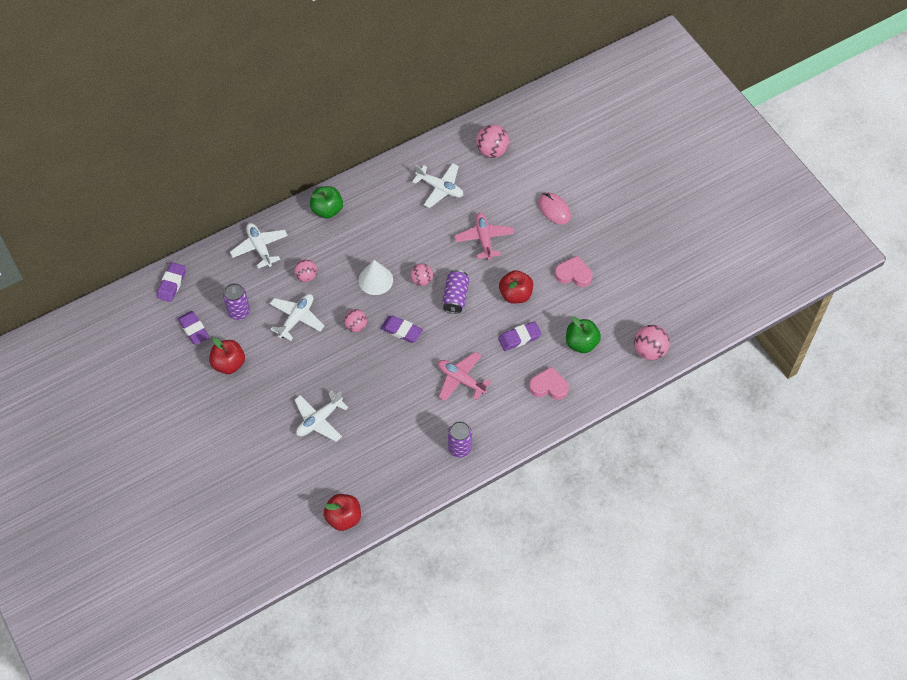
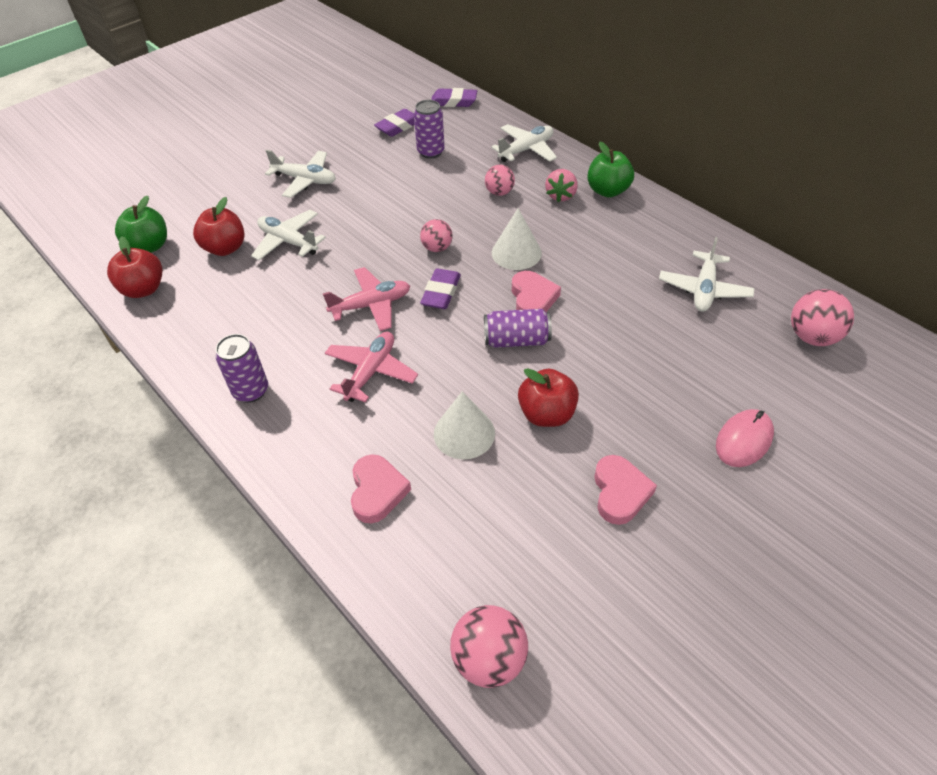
camera: 80 degrees right, 10 degrees down
(229, 364) = (358, 158): red apple -> red apple (225, 248)
(296, 318) = (434, 196): white plane -> white plane (305, 180)
(323, 239) = (561, 195): none -> pink strawberry
(421, 280) = (533, 298): pink ball -> pink heart
(484, 239) = (637, 355): pink plane -> pink plane (371, 305)
(519, 338) = (464, 433): purple eraser -> white cone
(581, 343) = (476, 529): green apple -> green apple (149, 246)

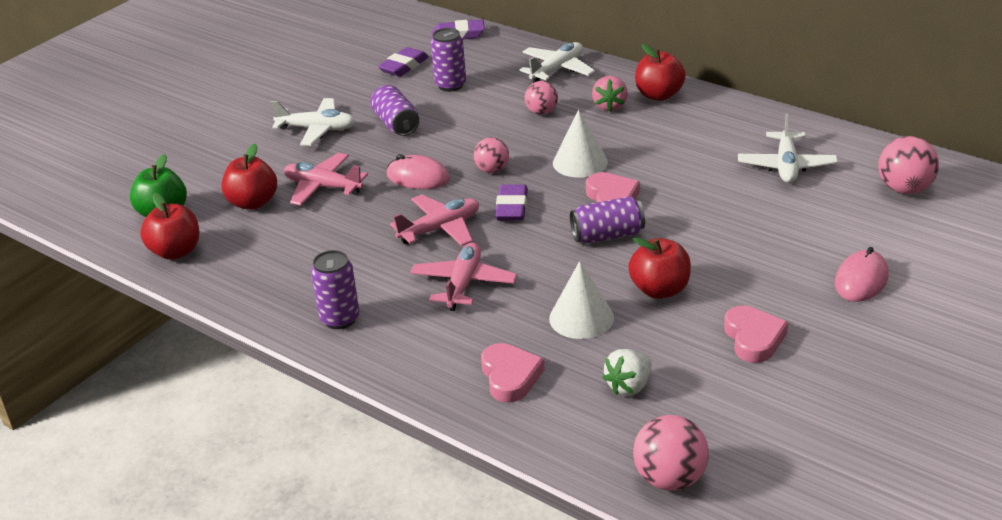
camera: 10 degrees left, 15 degrees down
(288, 241) = (323, 187): white plane -> pink plane
(371, 245) = (418, 177): none -> pink mouse
(372, 185) = (396, 124): none -> purple can
(484, 527) = (629, 386): none -> white strawberry
(607, 191) = (659, 95): green apple -> red apple

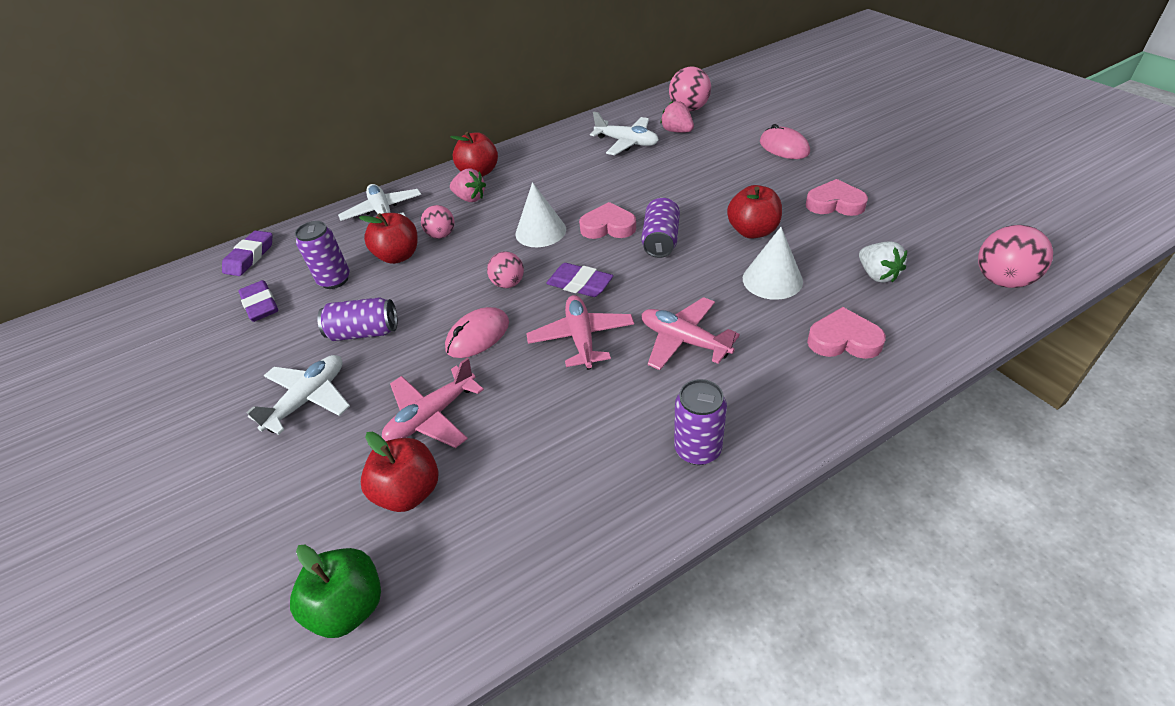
camera: 65 degrees left, 10 degrees up
(176, 252) = (456, 604): red apple -> red apple (398, 256)
(840, 193) = (677, 131): none -> pink strawberry

